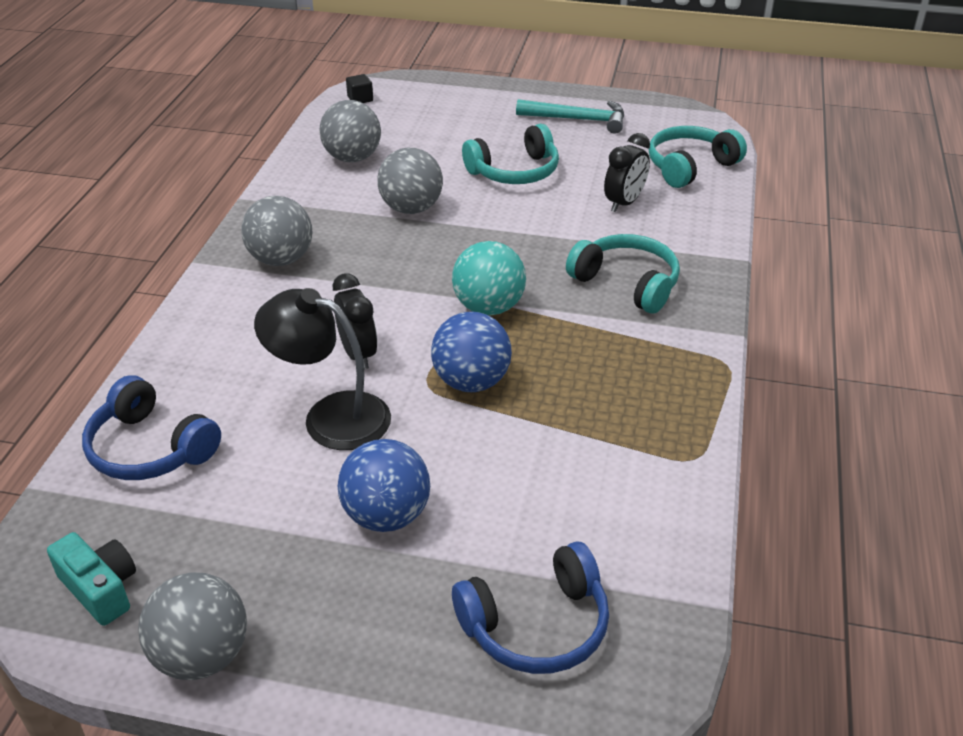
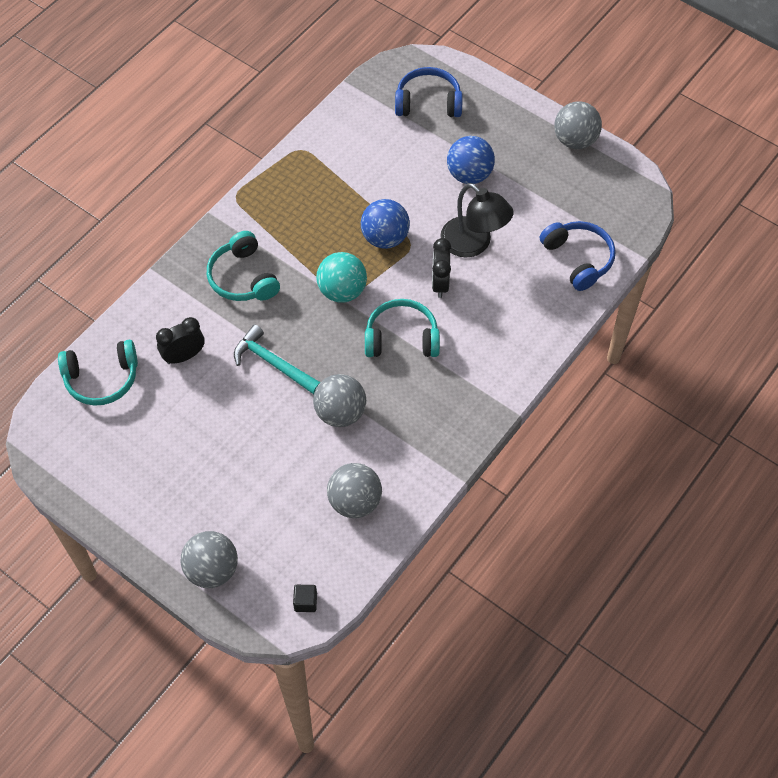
camera: 155 degrees left, 20 degrees up
(100, 588) = (615, 187): turquoise camera -> none
(281, 259) = (457, 391): grey ball -> grey ball (212, 570)
(515, 172) = (237, 428): turquoise headphones -> turquoise headphones (401, 338)
(578, 120) = (137, 481): turquoise hammer -> turquoise hammer (273, 363)

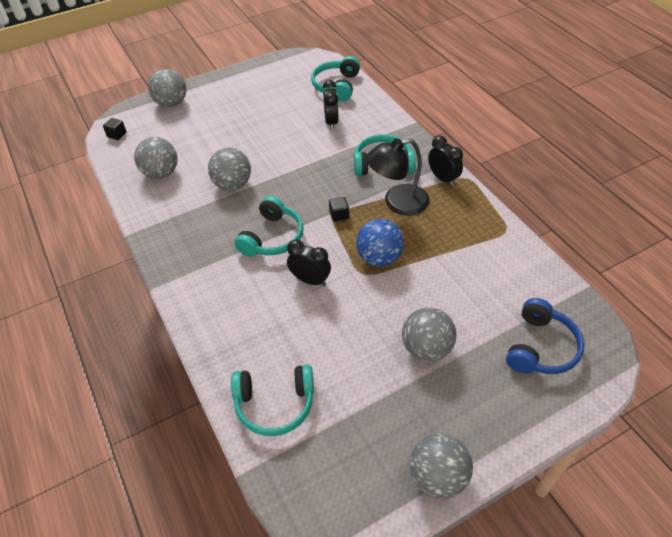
camera: 115 degrees right, 10 degrees down
(245, 217) = (443, 178): none -> black clock
(273, 363) = (297, 162): turquoise hammer -> none
(342, 291) = (339, 215): turquoise ball -> black cube
(469, 175) = (426, 348): blue ball -> grey ball
(473, 244) = (339, 320): black lamp -> black lamp (397, 202)
(578, 259) = (275, 404): blue headphones -> turquoise headphones

